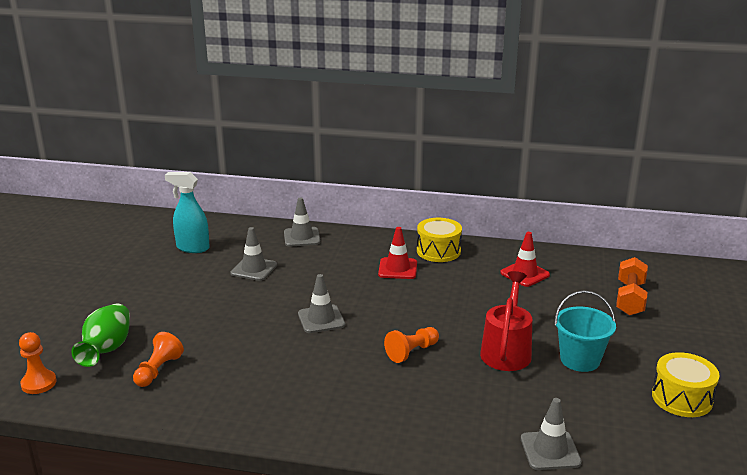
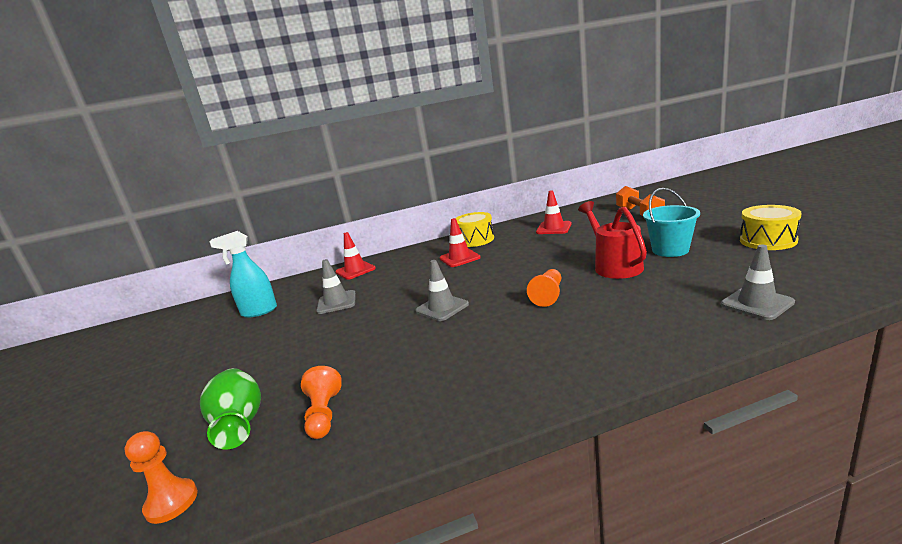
camera: 25 degrees left, 5 degrees down
(302, 237) = (355, 270): grey traffic cone -> red traffic cone

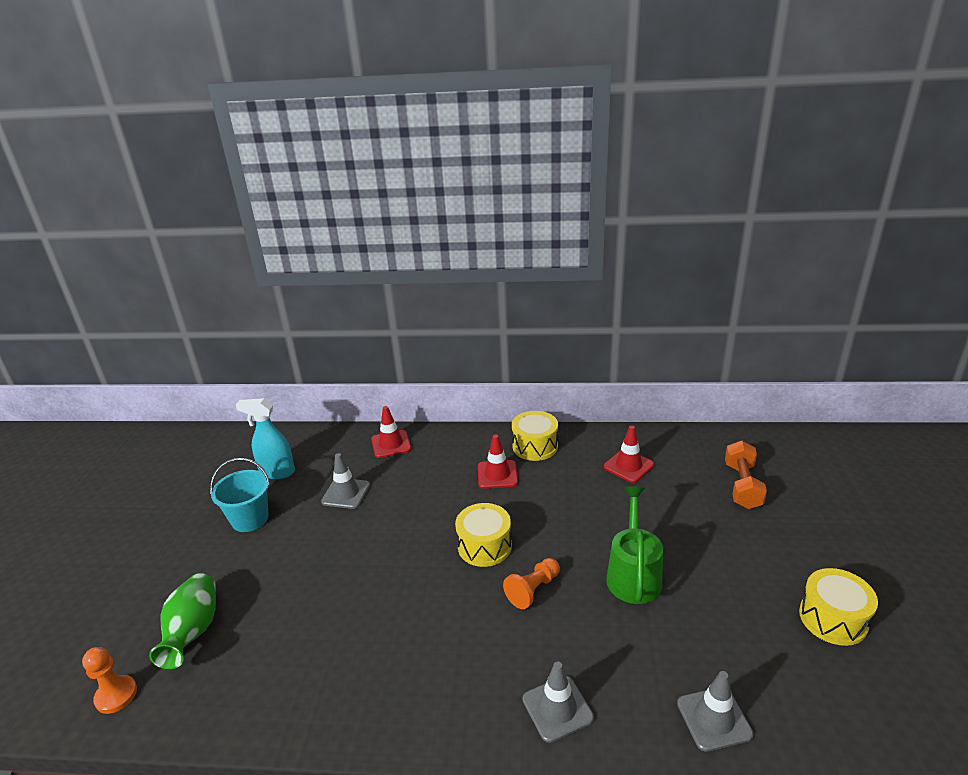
camera: 20 degrees right, 10 degrees up
(324, 414) = (255, 656): orange pawn -> none
(442, 308) = (428, 555): grey traffic cone -> grey traffic cone (557, 708)
(485, 289) = (484, 546): none -> yellow drum
(614, 265) = (633, 574): red watering can -> green watering can
(670, 250) = (713, 577): turquoise bucket -> turquoise bucket (250, 519)

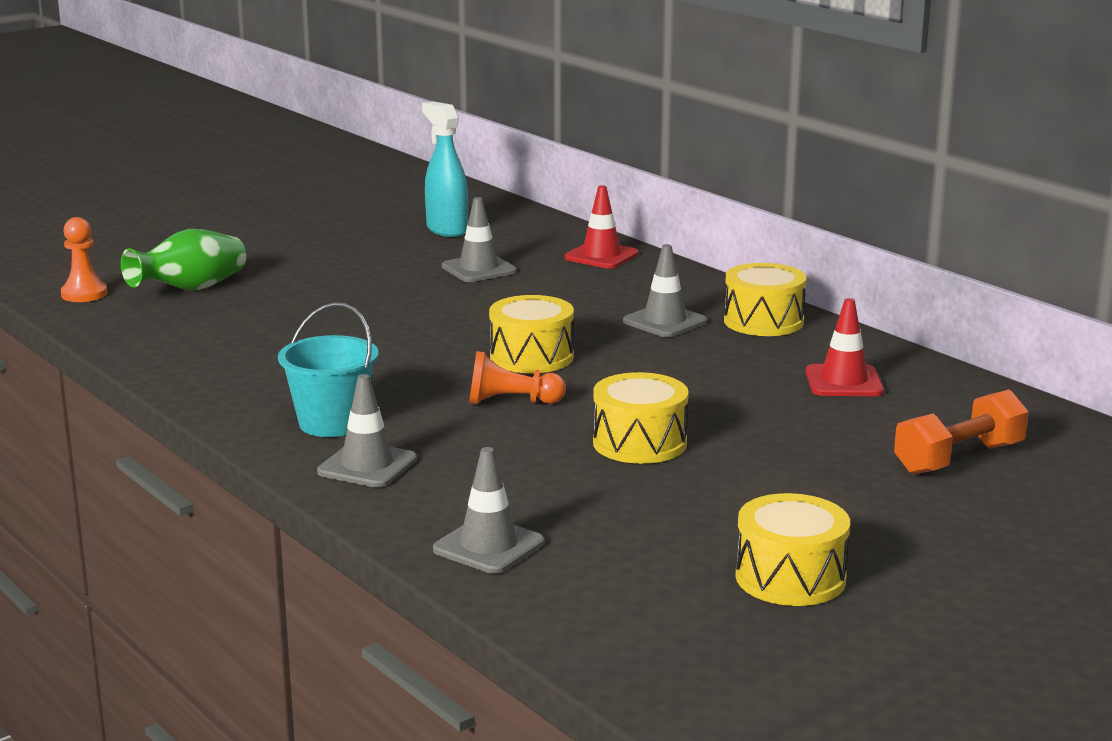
camera: 45 degrees right, 10 degrees down
(250, 519) = (360, 248): turquoise bucket -> turquoise bucket (332, 423)
(497, 474) = (664, 322): red traffic cone -> grey traffic cone
(633, 574) = (639, 443): green watering can -> yellow drum

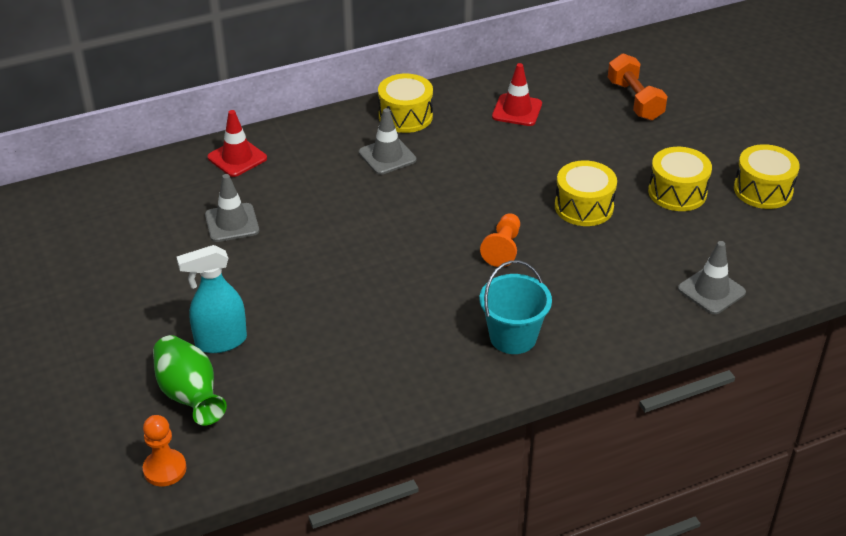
camera: 75 degrees left, 20 degrees up
(367, 466) = (588, 328): grey traffic cone -> none
(446, 230) = (123, 226): turquoise spray bottle -> turquoise spray bottle (220, 342)
(531, 357) = (427, 226): yellow drum -> yellow drum (677, 192)

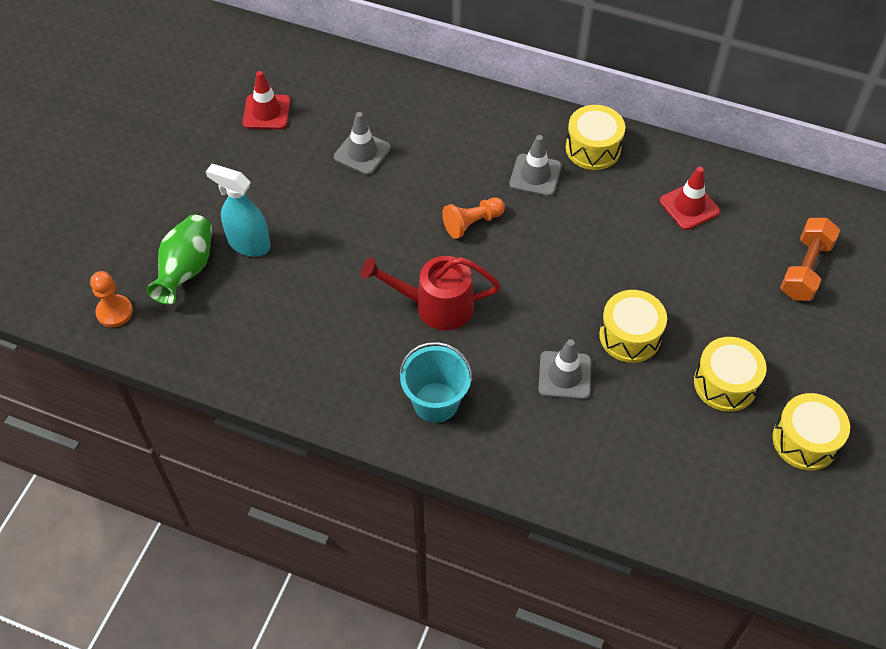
camera: 45 degrees right, 15 degrees up
(237, 158) = (428, 98): red traffic cone -> red traffic cone (266, 112)
(427, 280) = (434, 306): none -> red watering can
(503, 248) = (521, 323): orange pawn -> orange pawn (472, 223)
(711, 291) = (634, 492): grey traffic cone -> grey traffic cone (564, 375)

